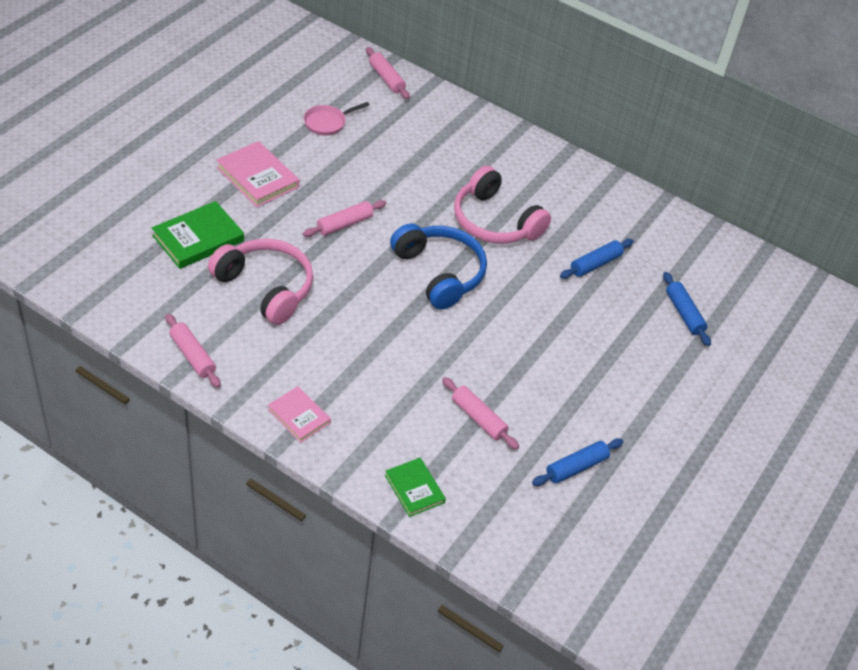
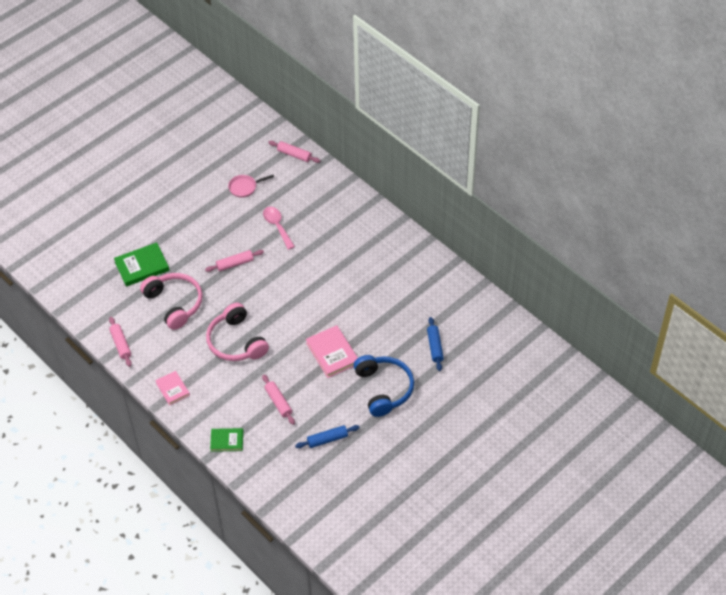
camera: 20 degrees right, 5 degrees up
(257, 177) = (189, 225): pink book -> pink book (332, 353)
(386, 78) = (294, 155): pink rolling pin -> pink rolling pin turned 45 degrees counterclockwise
(393, 170) = (277, 226): none -> pink spoon
(414, 489) = (227, 441): green book -> green book turned 75 degrees counterclockwise
(439, 273) = (285, 303): blue headphones -> blue headphones (383, 389)
(495, 221) = (333, 270): pink headphones -> pink headphones (236, 341)
(595, 264) = (389, 306): blue rolling pin -> none

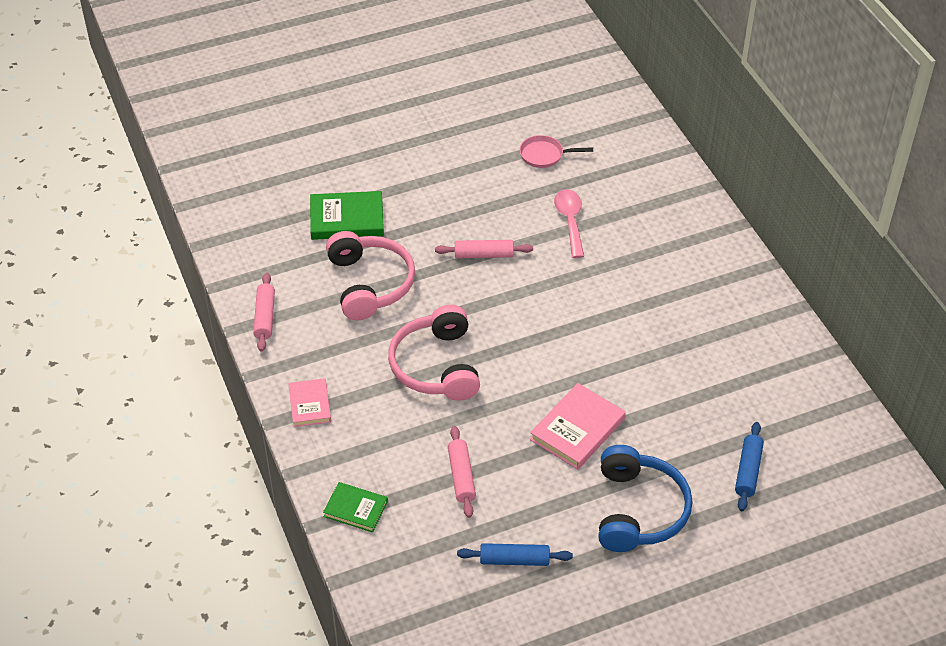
camera: 20 degrees right, 5 degrees down
(294, 155) = (637, 131): pink rolling pin -> none
(332, 353) = (577, 429): pink book -> pink book turned 45 degrees clockwise

